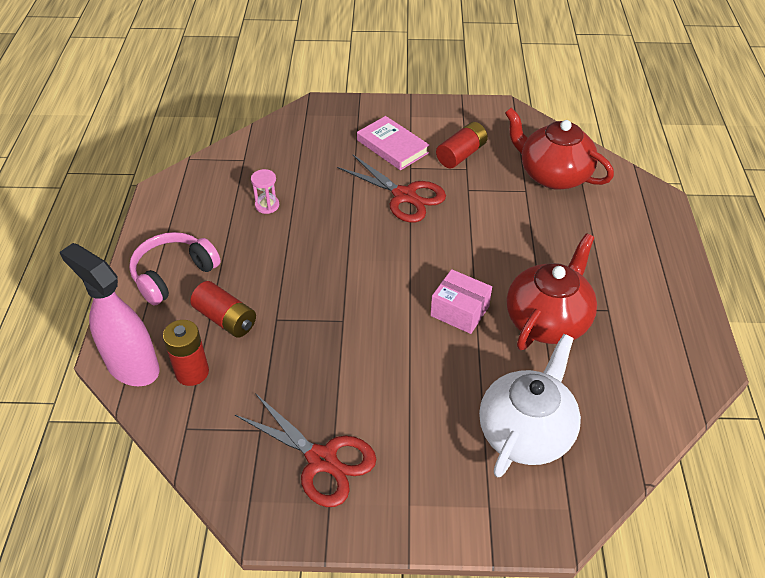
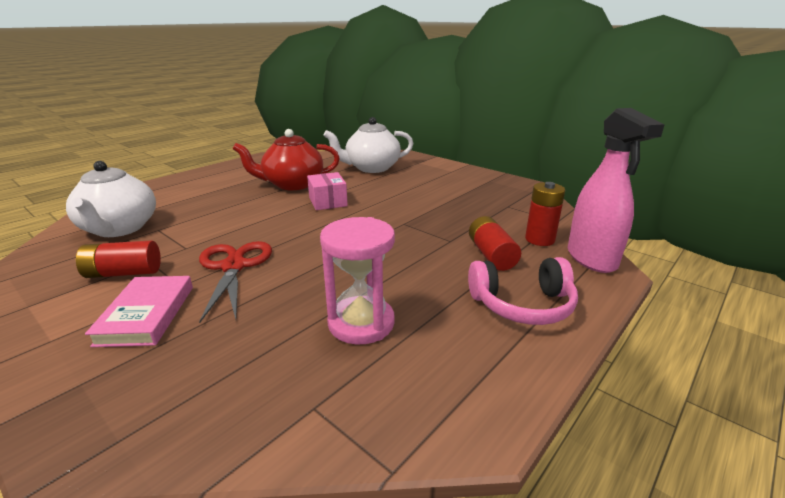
camera: 140 degrees left, 20 degrees down
(267, 205) = (361, 323): pink hourglass -> pink hourglass, size x1.93
(322, 460) = (480, 189): red scissors -> none
(553, 175) = (119, 229): red teapot -> white teapot

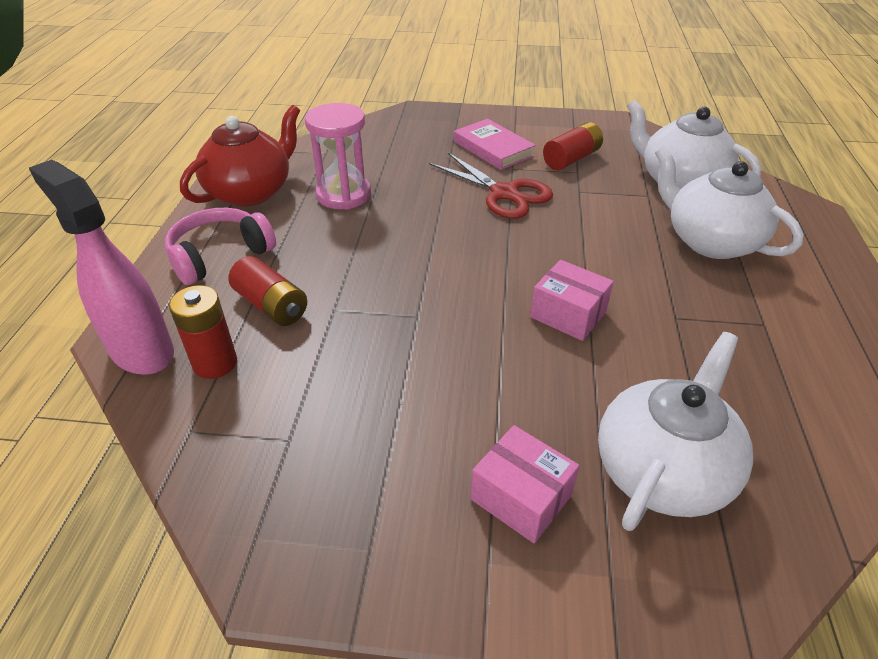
camera: 145 degrees right, 15 degrees up
(198, 201) = (710, 241): none -> white teapot
(292, 184) = (684, 331): red teapot -> red teapot (251, 192)
(426, 175) = (521, 497): none -> pink box

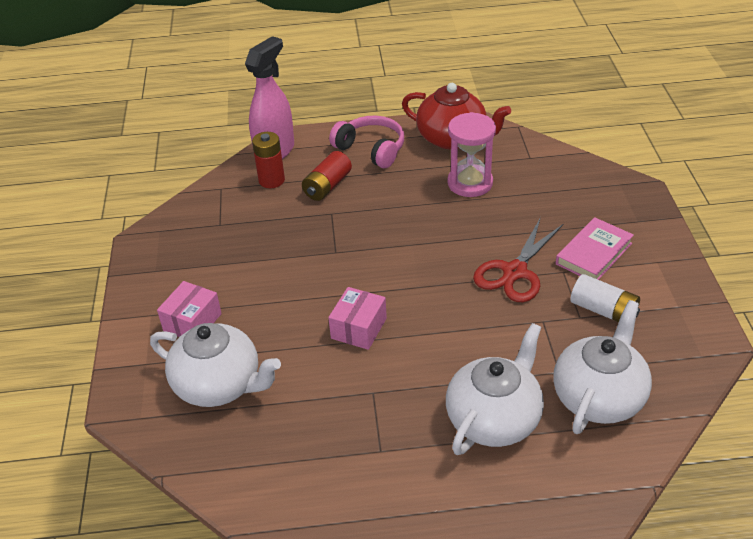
camera: 80 degrees right, 0 degrees up
(571, 159) = (603, 310): red battery -> white battery

